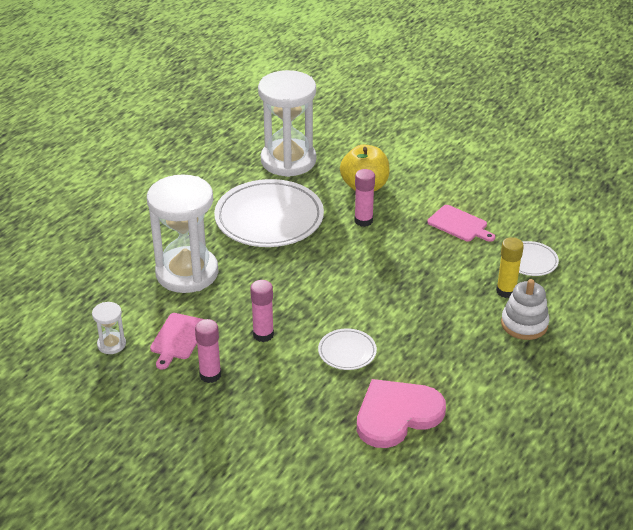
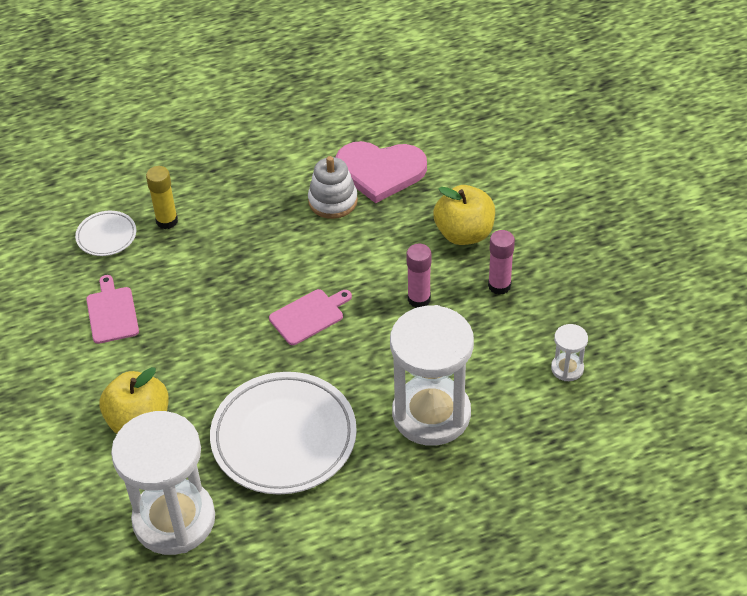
camera: 140 degrees left, 10 degrees up
(177, 338) = (500, 339): pink cutting board -> pink cutting board (309, 316)
(275, 400) = (464, 233): none -> yellow apple
(347, 352) = (363, 242): white plate -> none
(363, 221) = (194, 374): pink glue stick -> none
(524, 324) = (193, 185): white stacking toy -> white stacking toy (333, 201)

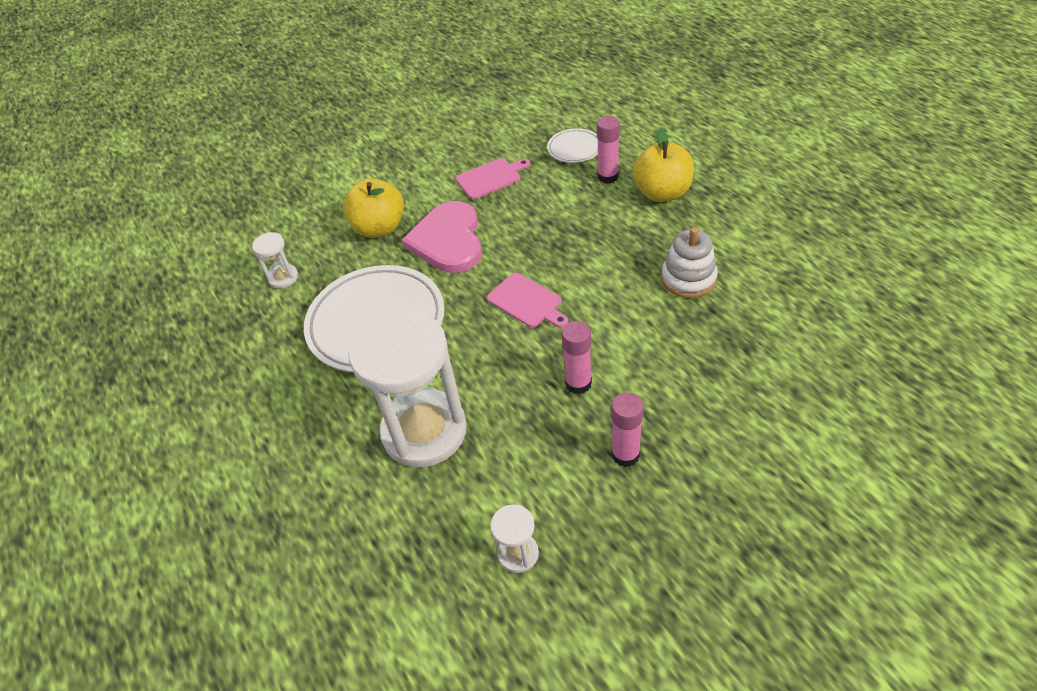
camera: 80 degrees right, 0 degrees up
(167, 221) = (608, 177): yellow glue stick -> pink glue stick
(174, 519) = (283, 278): white hourglass -> white hourglass, size x0.42
(380, 171) = (752, 305): pink heart -> pink heart (448, 240)
(464, 233) = (693, 402): yellow apple -> yellow apple (662, 193)

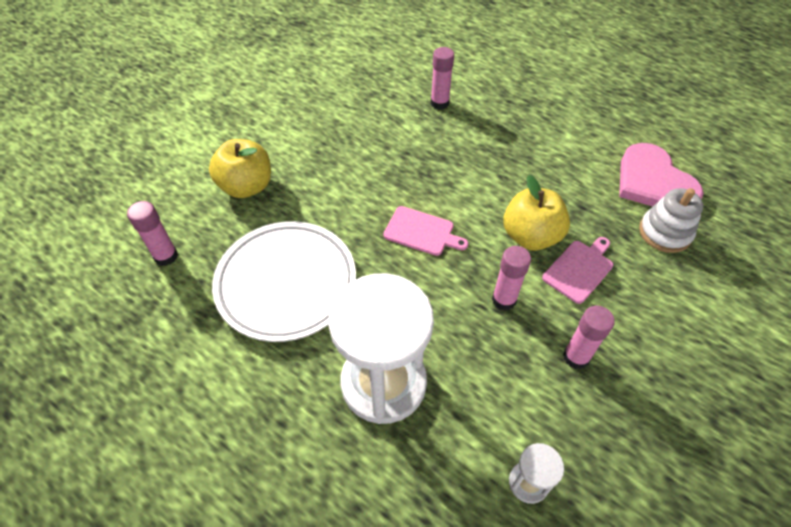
camera: 25 degrees left, 5 degrees up
(283, 278) = (166, 256): white hourglass -> pink glue stick
(448, 240) = (320, 187): pink heart -> pink heart (653, 182)
(491, 178) = (334, 120): pink cutting board -> pink cutting board (579, 269)
(574, 149) = (398, 82): white plate -> none
(662, 193) = (492, 110): yellow apple -> yellow apple (530, 236)
(688, 279) = (550, 183): white stacking toy -> white stacking toy (664, 232)

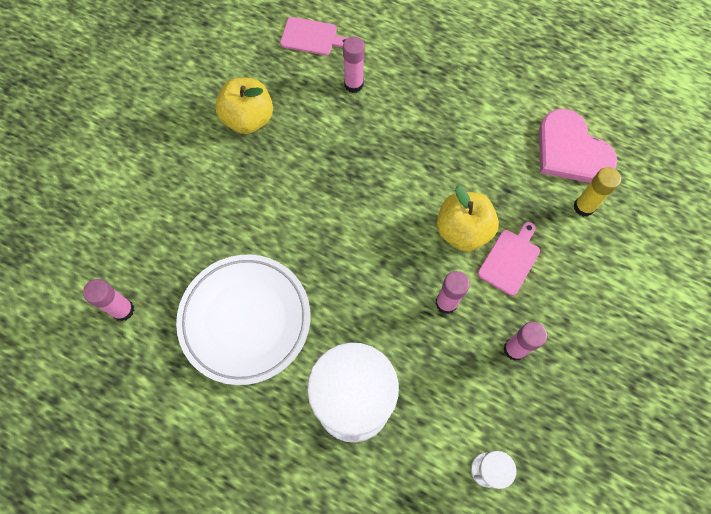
camera: 10 degrees left, 15 degrees up
(246, 186) = (180, 218): yellow apple -> yellow apple (248, 119)
(422, 232) = (361, 243): pink cutting board -> pink cutting board (311, 37)
(664, 232) = (583, 207): white stacking toy -> yellow glue stick

